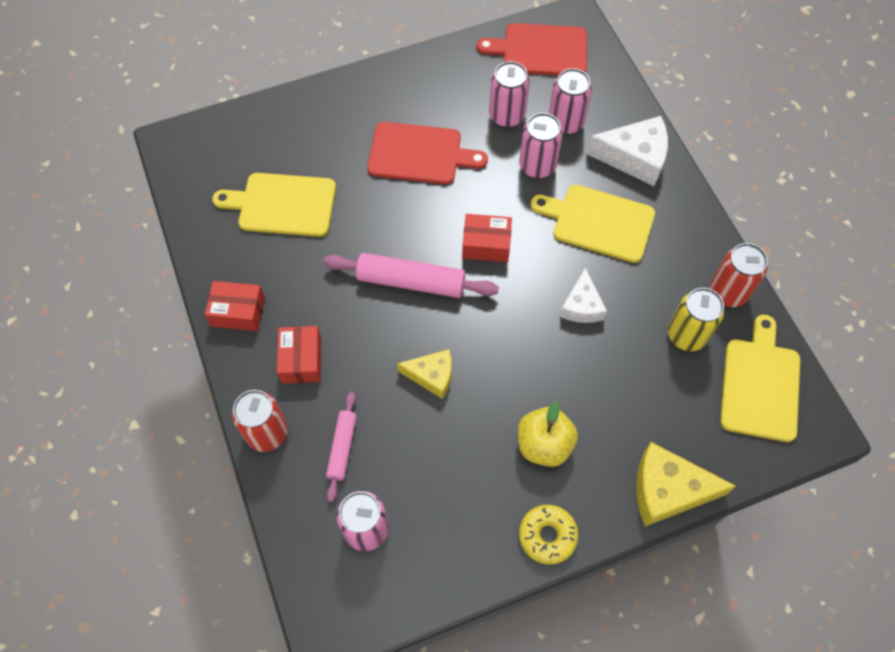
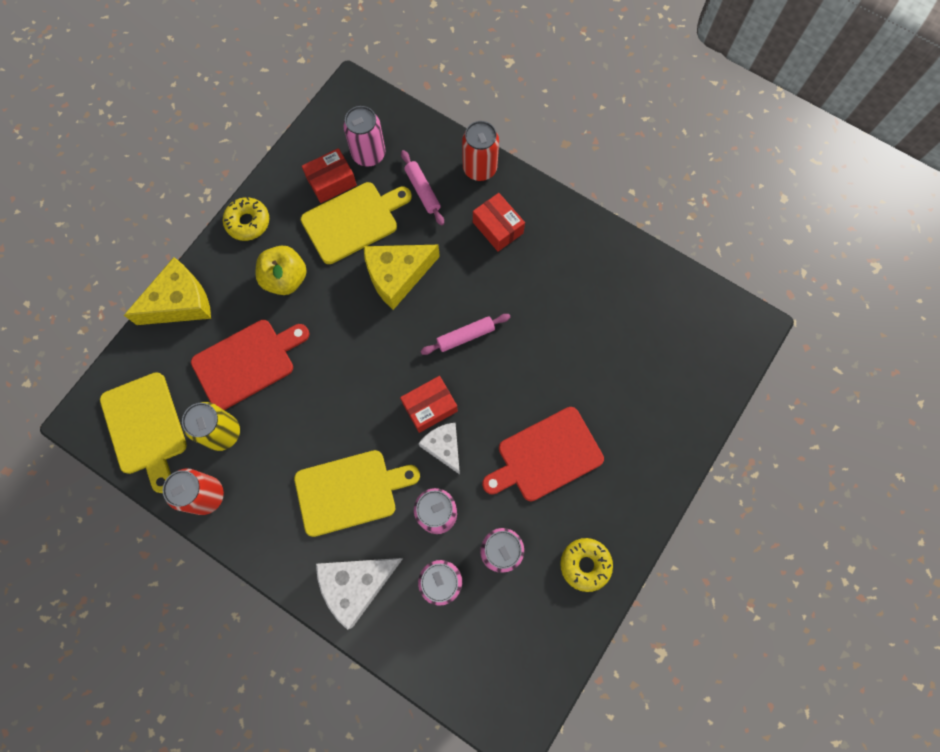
camera: 145 degrees right, 10 degrees up
(238, 312) = (571, 231): red box -> red box (331, 182)
(282, 204) = (616, 333): yellow cutting board -> yellow cutting board (353, 221)
(411, 282) = (465, 336): pink rolling pin -> pink rolling pin, size x0.59
(432, 376) = (397, 276): yellow cheese -> yellow cheese, size x1.58
(450, 73) = (585, 564): none -> yellow donut
(540, 50) = (521, 657): red cutting board -> red cutting board (247, 362)
(581, 306) = (320, 403): white cheese -> white cheese (444, 447)

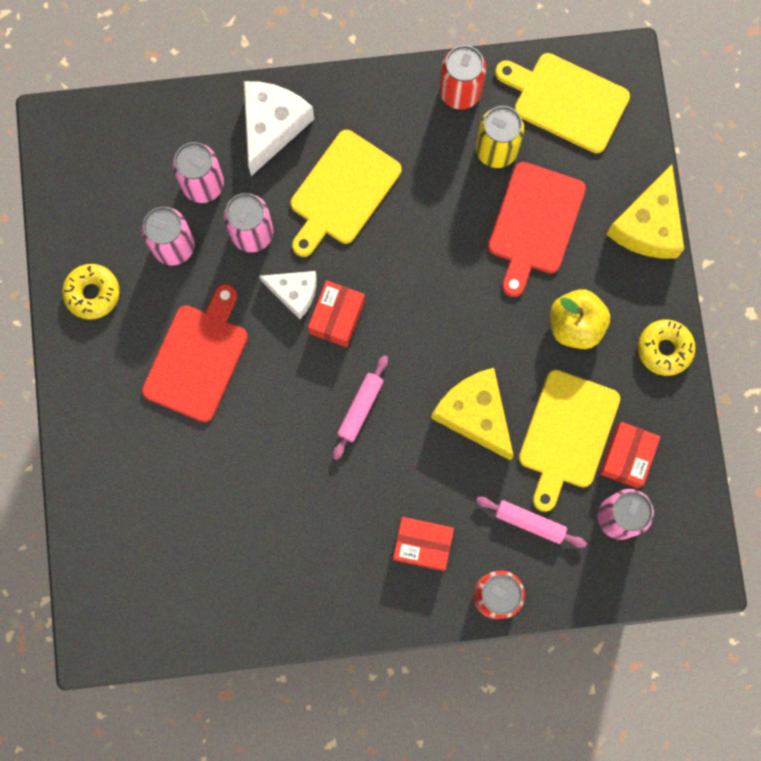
camera: 140 degrees right, 5 degrees up
(397, 276) = (475, 414): yellow cheese -> yellow cheese turned 60 degrees counterclockwise

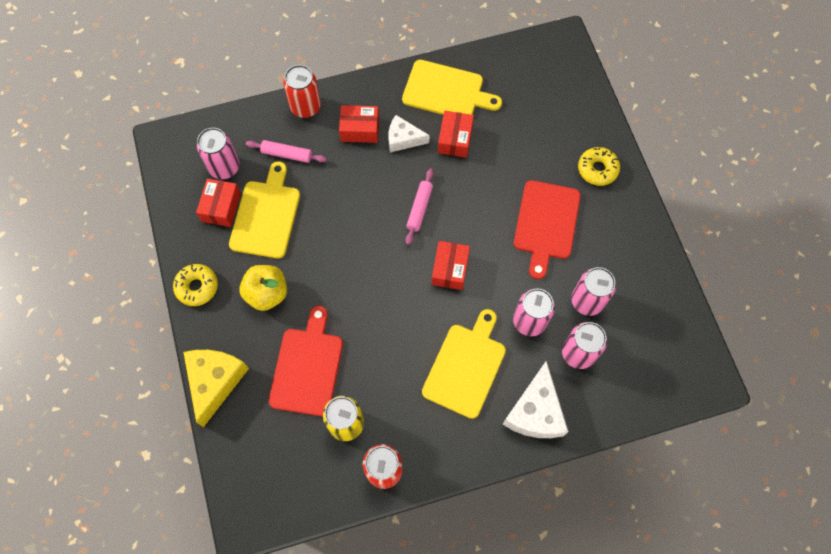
camera: 170 degrees right, 10 degrees down
(92, 293) = (637, 256): yellow donut -> yellow donut (597, 169)
(292, 505) = (455, 139): none -> red box
(294, 293) = (486, 282): white cheese -> white cheese (403, 139)
(475, 414) = (335, 218): yellow cheese -> none
(566, 101) = (292, 478): yellow cutting board -> yellow cutting board (446, 91)

